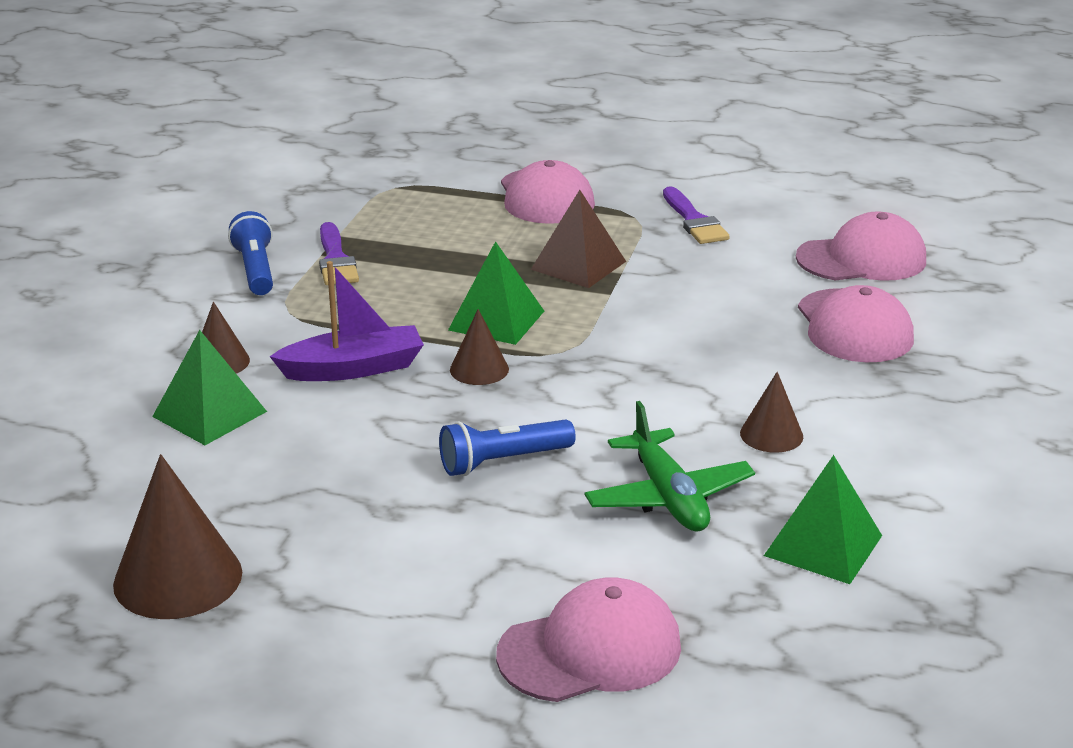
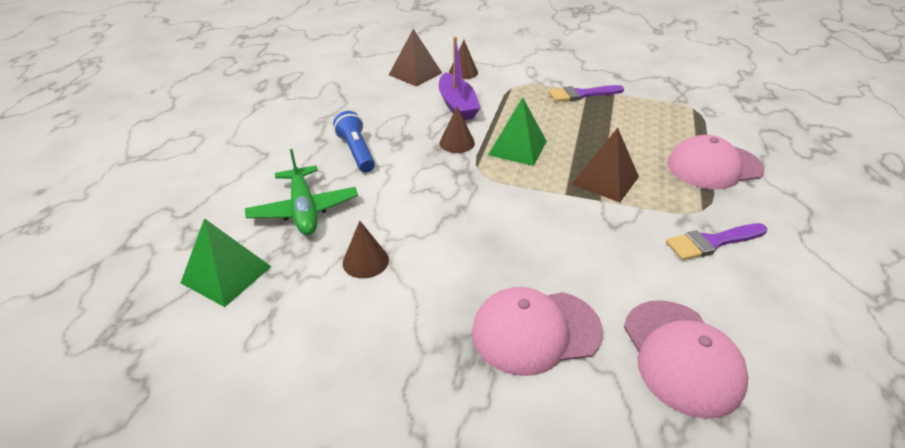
camera: 90 degrees right, 10 degrees up
(178, 578) = (288, 77): brown cone -> none
(209, 414) = (415, 73): green pyramid -> brown pyramid
(256, 270) = (562, 74): blue flashlight -> none
(590, 650) = (179, 178): pink cap -> none
(668, 497) = (304, 209): green plane -> green plane turned 90 degrees counterclockwise

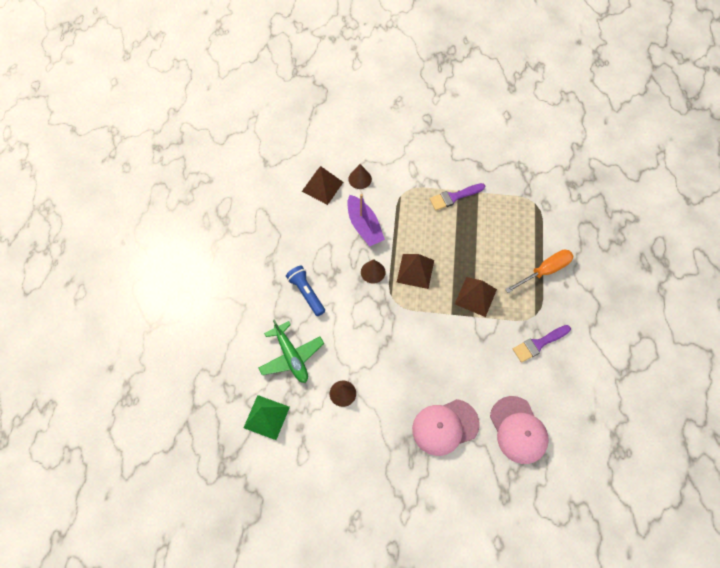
camera: 10 degrees left, 25 degrees up
(517, 148) = (415, 271): green pyramid -> brown pyramid
(714, 166) = (545, 271): pink cap -> orange screwdriver

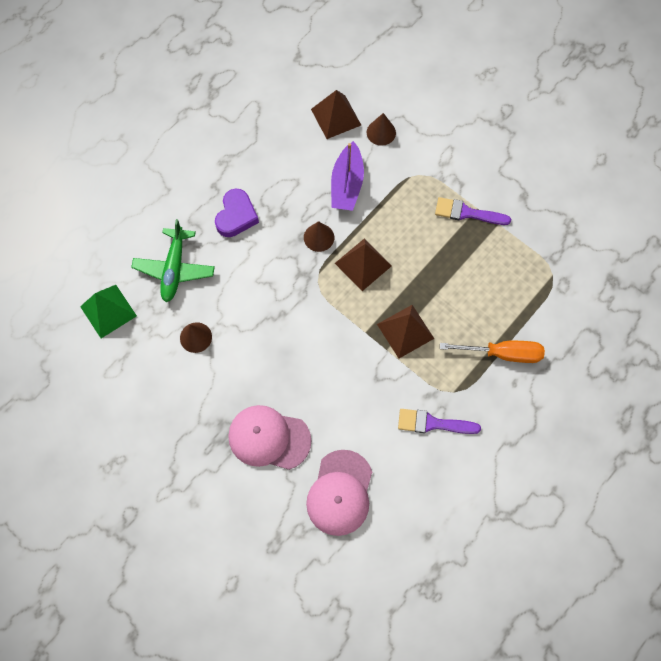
camera: 35 degrees right, 5 degrees up
(306, 293) = (236, 216): blue flashlight -> purple heart

